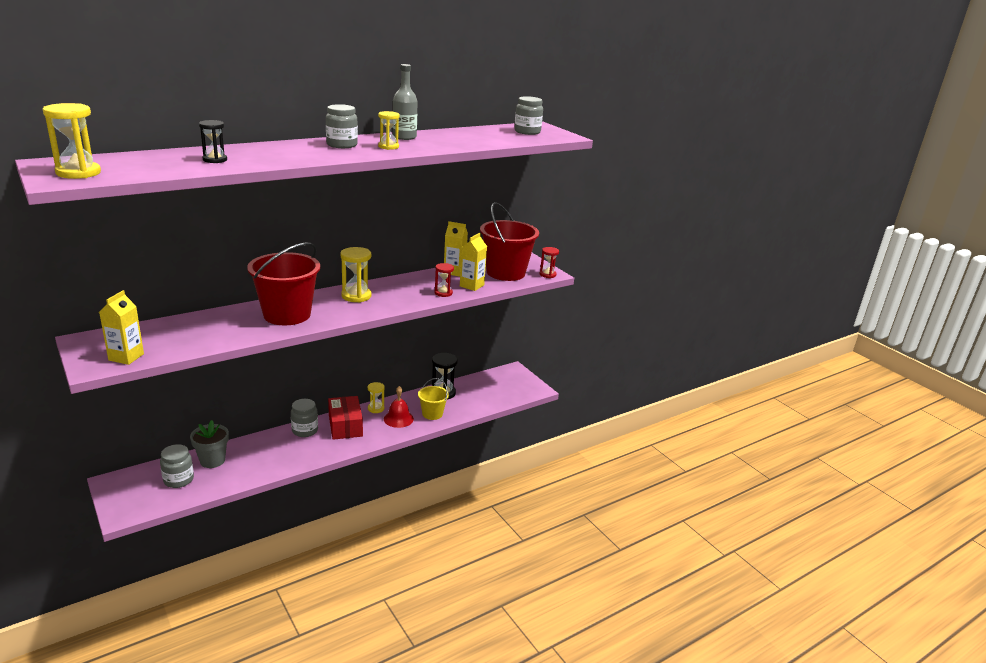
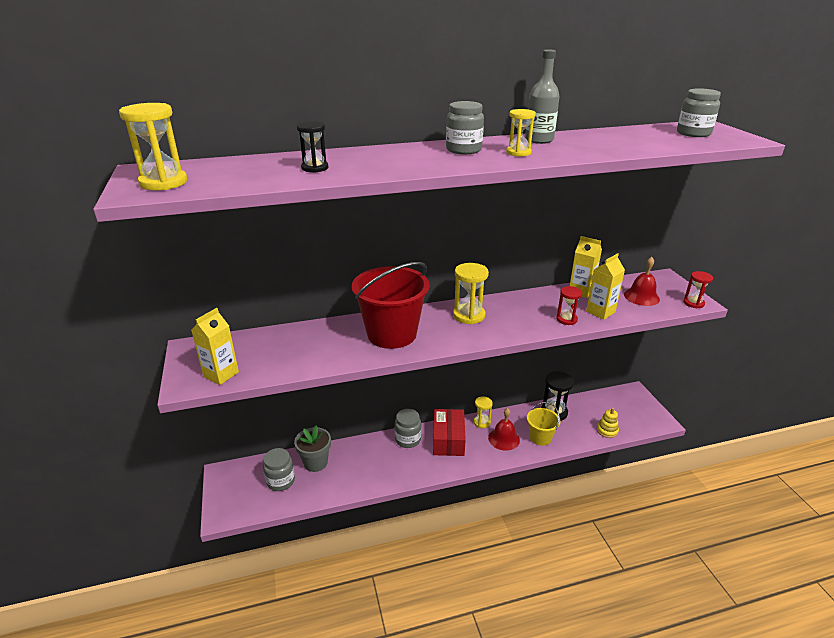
camera: 20 degrees right, 5 degrees up
(491, 402) = (607, 431): none -> yellow stacking toy
(505, 272) = (641, 297): red bucket -> red bell

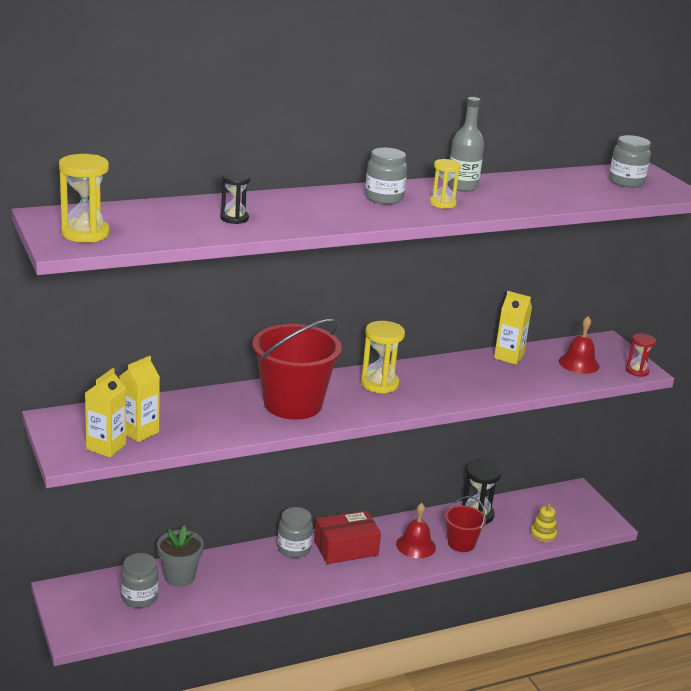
camera: 10 degrees left, 5 degrees down
(448, 440) = (346, 548): red box -> red box turned 75 degrees clockwise
(482, 422) = (386, 528): yellow hourglass -> none
(540, 437) = (461, 543): yellow bucket -> red bucket
(566, 319) = (493, 388): red hourglass -> none
(600, 312) = (531, 380): yellow carton -> yellow carton (139, 432)

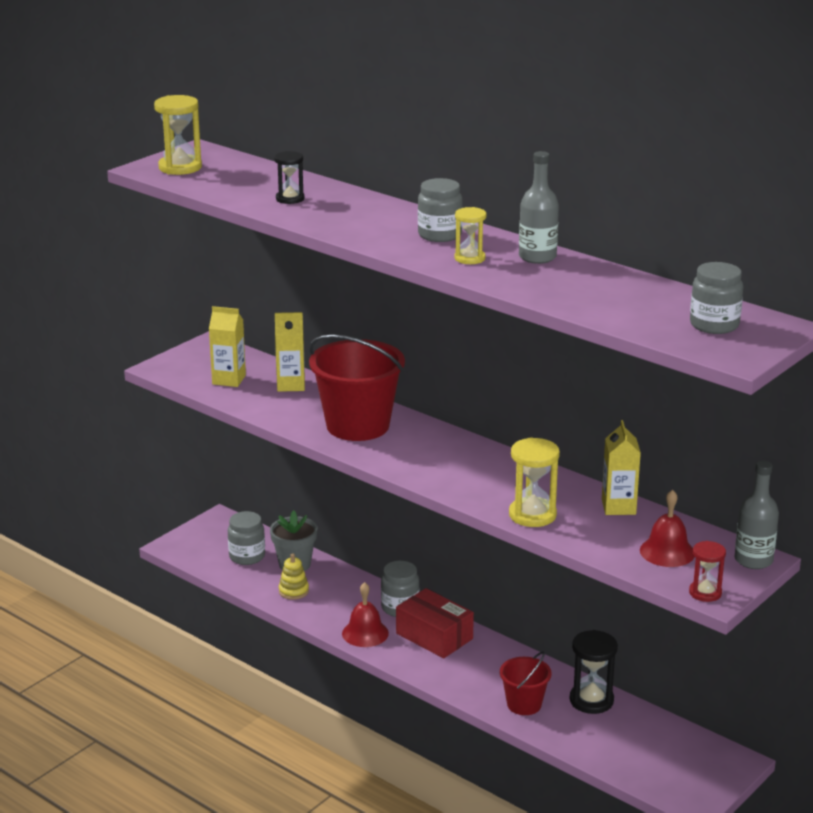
camera: 65 degrees right, 0 degrees up
(106, 447) = (191, 375): yellow carton -> yellow carton (291, 385)
(379, 384) = (454, 454): yellow hourglass -> yellow hourglass (532, 515)
(416, 545) = (486, 676): red bell -> red bell (365, 633)
(543, 534) = (608, 757): yellow stacking toy -> yellow stacking toy (293, 591)
(607, 343) = (753, 560): none -> grey bottle

